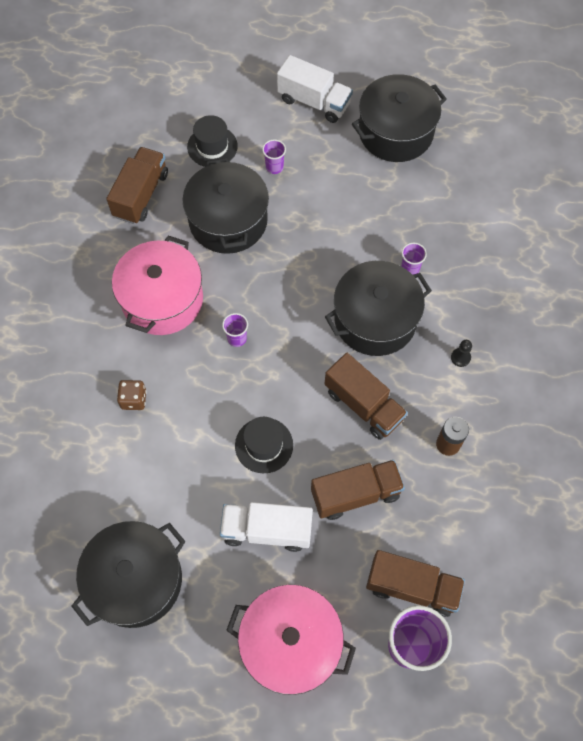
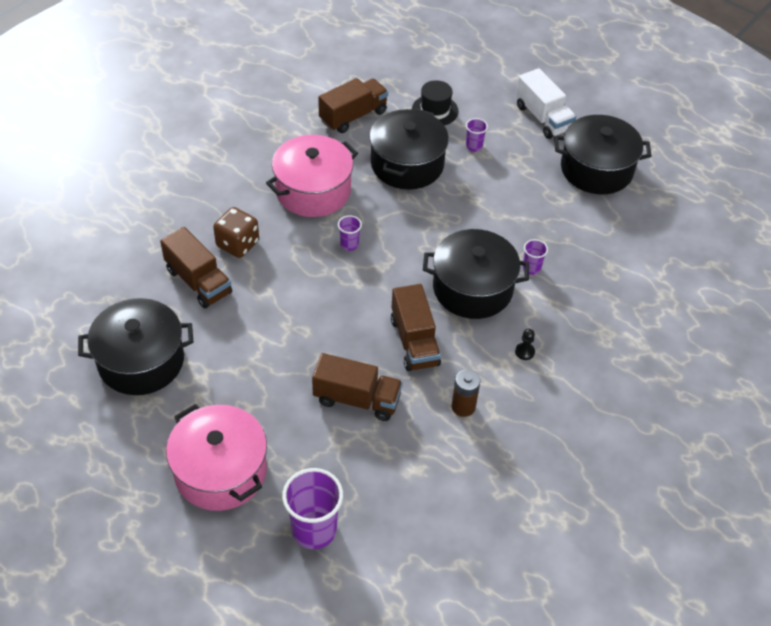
camera: 30 degrees right, 15 degrees down
(134, 399) = (237, 244): brown dice -> brown dice, size x1.51
(264, 445) = (311, 326): black hat -> none
(267, 530) = (266, 384): white truck -> none
(412, 587) = (349, 490): brown truck -> brown truck (198, 281)

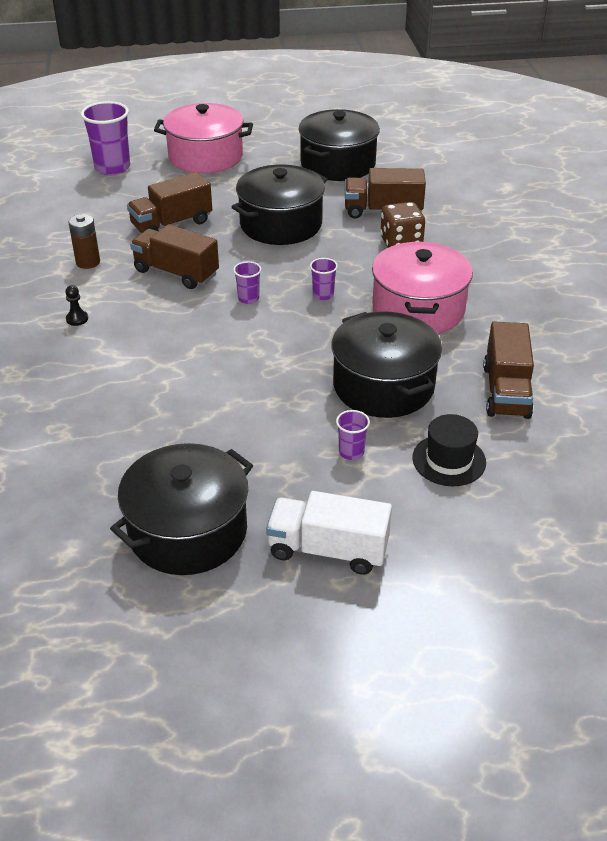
camera: 135 degrees right, 10 degrees down
(472, 288) = (177, 332): black pot -> black pot (281, 224)
(531, 268) = (143, 380): purple cup -> purple cup (248, 298)

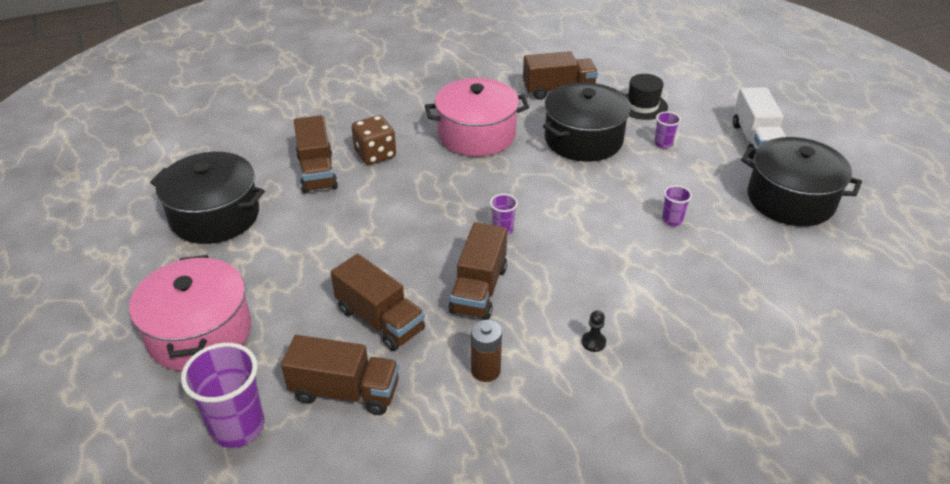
camera: 105 degrees left, 0 degrees up
(112, 205) = (345, 391): none -> brown truck
(281, 224) = (359, 234): black pot -> none
(323, 295) = (477, 186): purple cup -> purple cup (672, 220)

